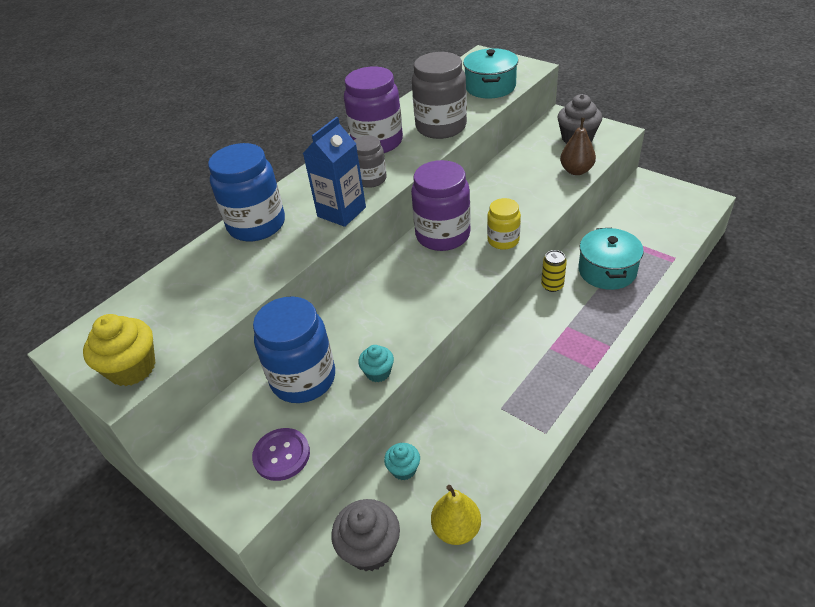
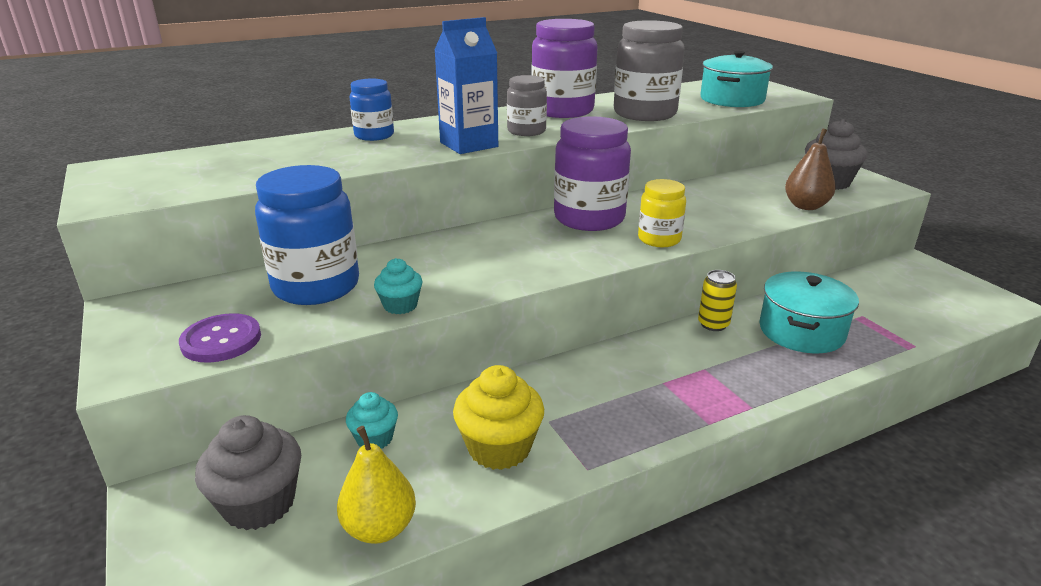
camera: 20 degrees right, 15 degrees down
(132, 368) = (133, 193): yellow cupcake -> yellow cupcake (499, 448)
(257, 225) = (374, 135): blue jar -> blue jar, size x0.57

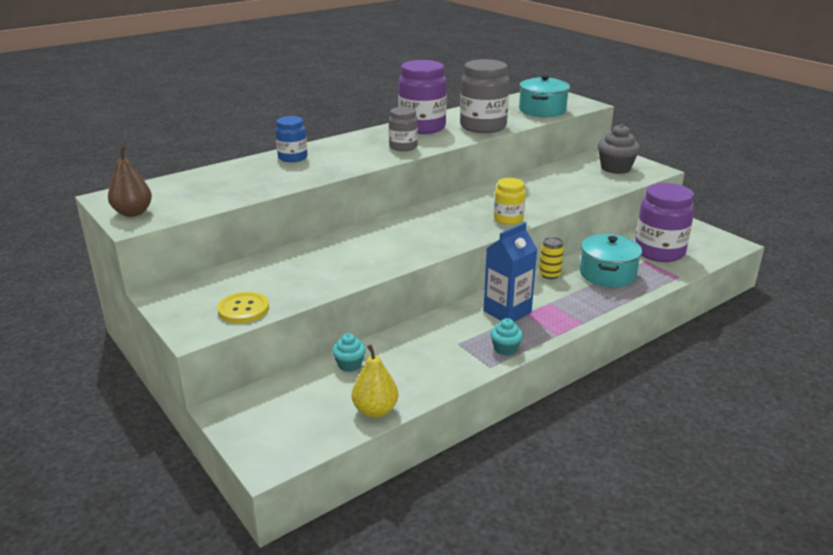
camera: 10 degrees left, 0 degrees up
(221, 340) = (243, 309): purple button -> yellow button
(259, 503) = (293, 407): grey cupcake -> none
(316, 286) = (286, 270): blue jar -> none
(400, 305) = (351, 277): turquoise cupcake -> turquoise cupcake (505, 349)
(469, 145) = (367, 161): blue carton -> blue carton (507, 312)
(499, 448) = (432, 361): yellow cupcake -> none
(589, 218) = (456, 208): purple jar -> purple jar (659, 252)
(806, 206) = (602, 188): brown pear -> brown pear (133, 213)

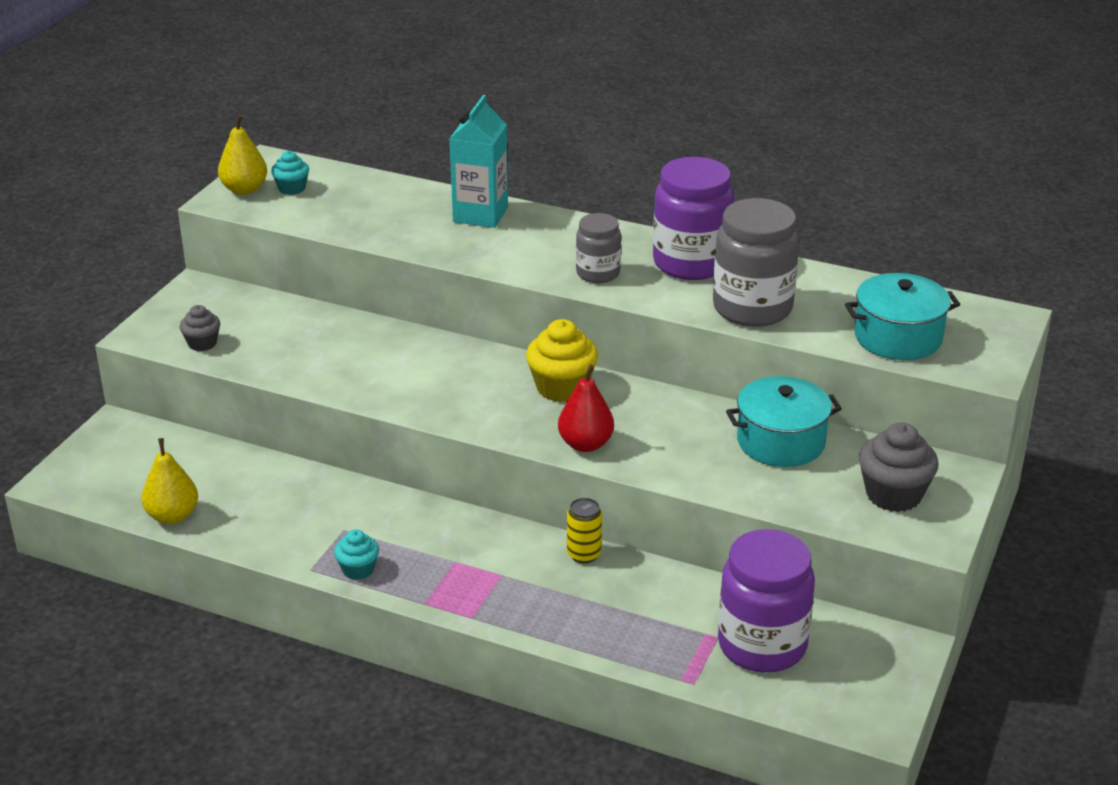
camera: 60 degrees right, 5 degrees up
(133, 213) = (244, 189): brown pear -> yellow pear
(243, 309) = (202, 343): yellow button -> grey cupcake
(292, 157) = (480, 214): blue jar -> turquoise carton
(349, 364) = (244, 468): turquoise cupcake -> turquoise cupcake (292, 188)
(445, 211) = (562, 388): none -> yellow cupcake
(507, 312) = (449, 545): blue carton -> none
(508, 219) = (585, 444): yellow jar -> red pear
(607, 274) = (635, 608): turquoise pot -> turquoise pot (781, 442)

